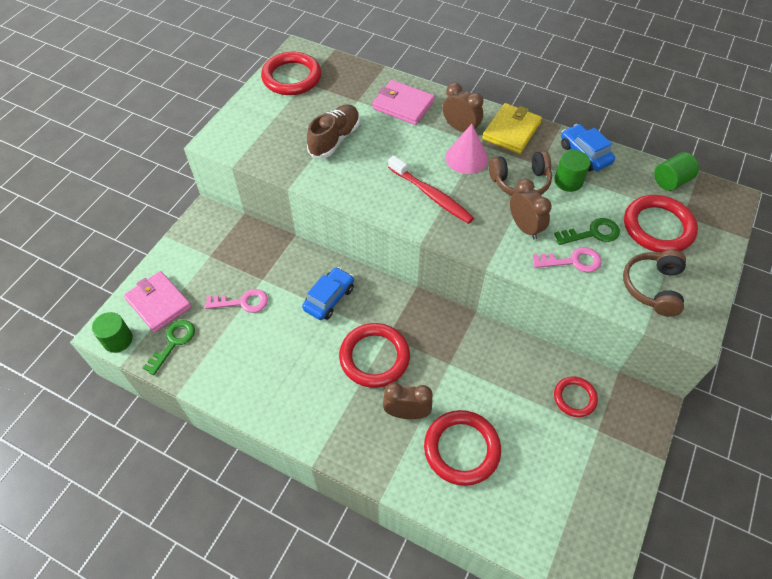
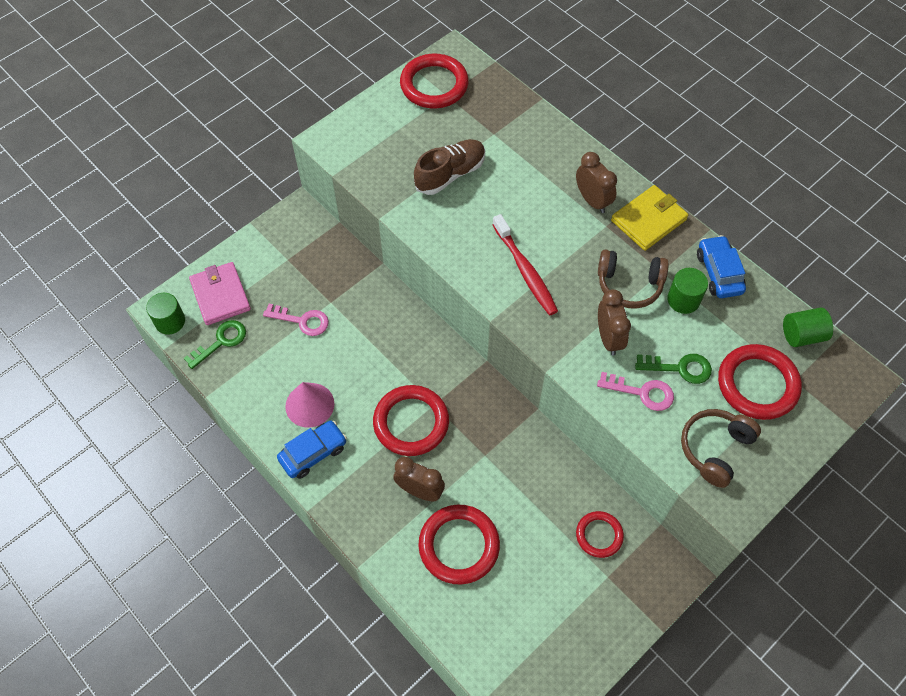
camera: 20 degrees right, 5 degrees up
(329, 298) = (390, 344): blue car -> blue car (313, 453)
(403, 105) = (541, 153): pink wallet -> none
(466, 158) = (583, 238): pink cone -> pink cone (309, 405)

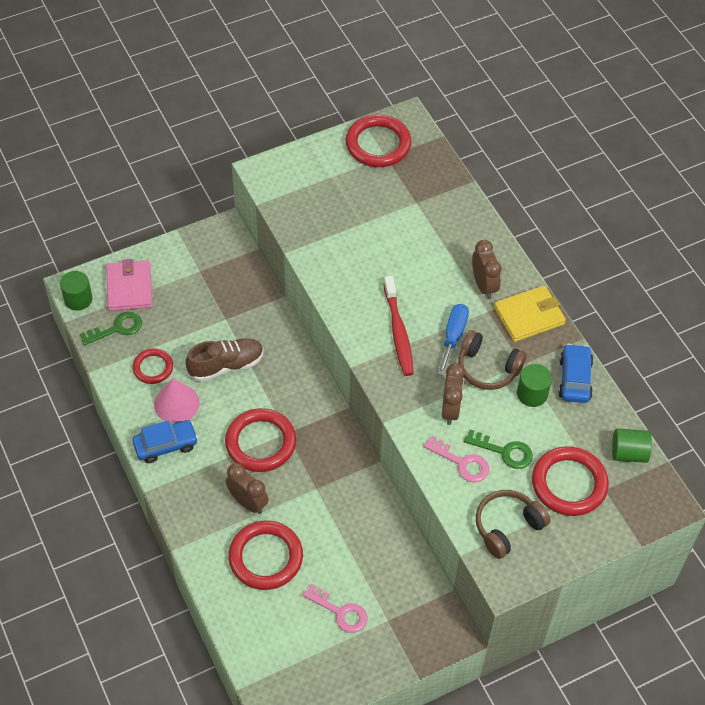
camera: 15 degrees right, 5 degrees down
(302, 321) = (194, 329): pink key -> pink key (340, 612)
(450, 174) = (362, 229): brown shoe -> brown shoe (226, 365)
(582, 261) = (453, 336): none -> blue screwdriver
(599, 535) = (393, 584): red ring -> red ring (153, 368)

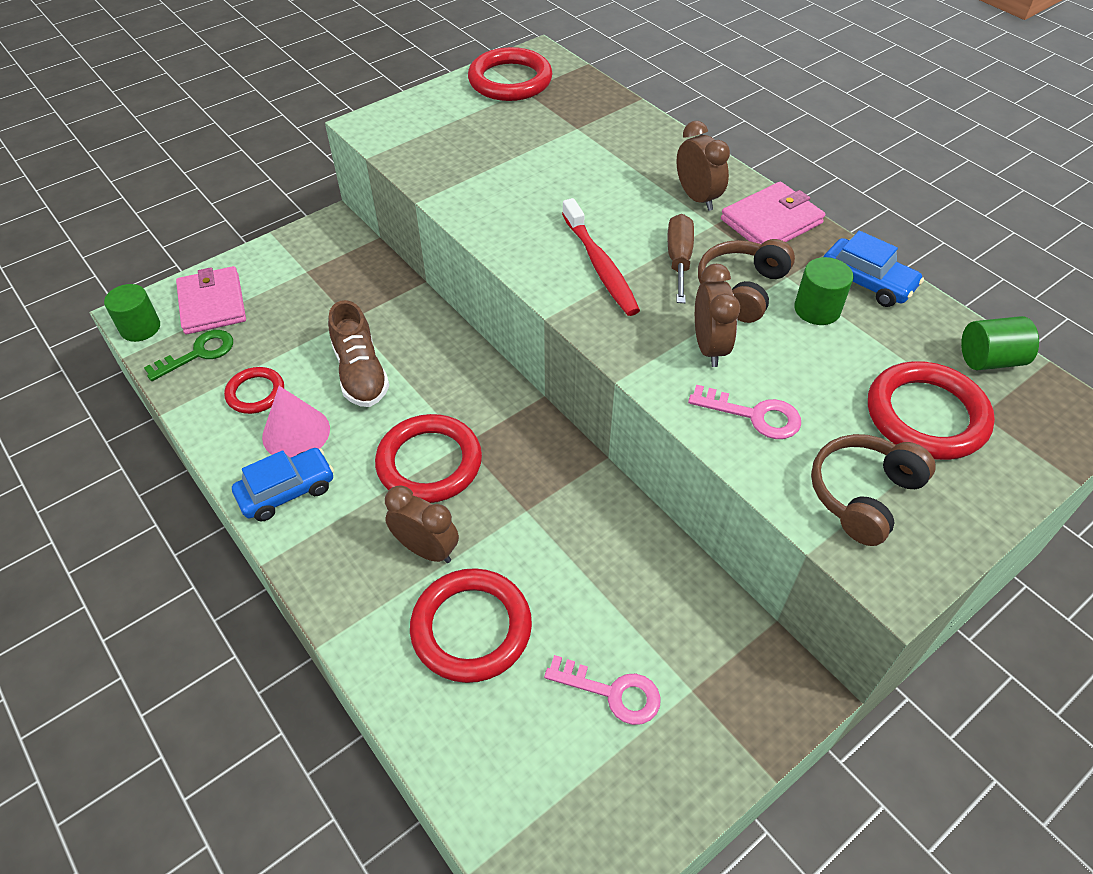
camera: 10 degrees left, 5 degrees down
(226, 365) = (360, 373): brown shoe -> brown shoe turned 105 degrees clockwise
(453, 336) = (679, 259): blue screwdriver -> brown screwdriver
(487, 368) = (741, 289): brown headphones -> brown headphones turned 105 degrees clockwise
(504, 451) = (810, 389): green key -> none
(529, 316) = (771, 221): yellow wallet -> pink wallet
(574, 379) = (867, 282): blue car -> blue car turned 135 degrees clockwise

